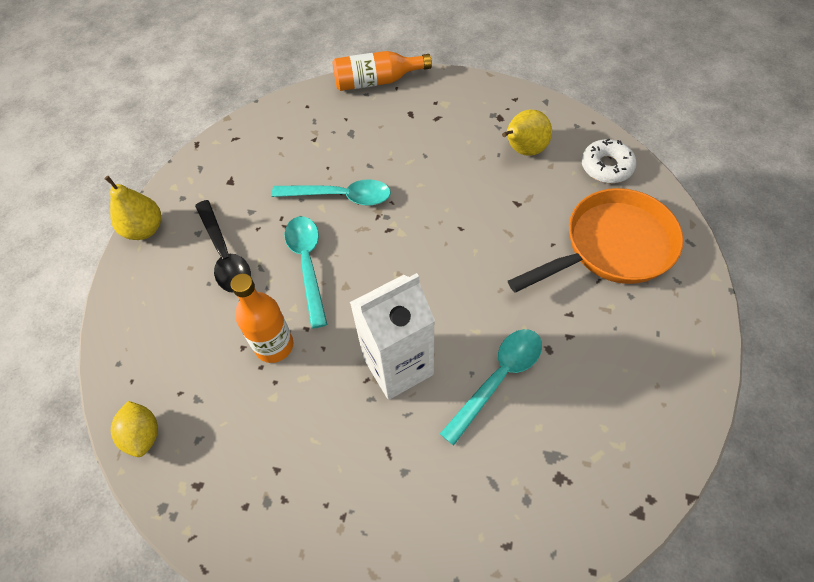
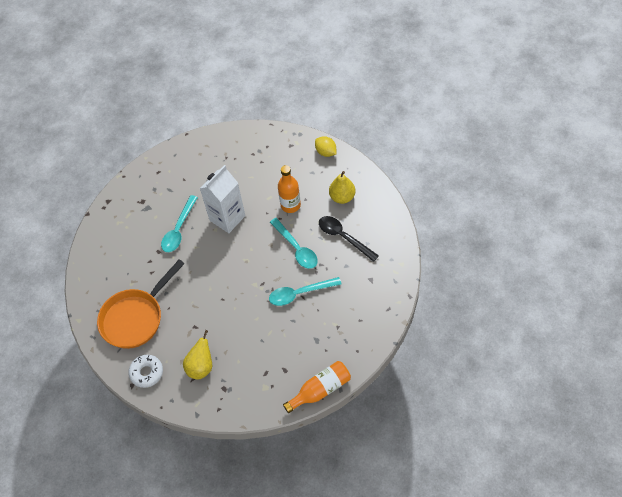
camera: 160 degrees right, 0 degrees up
(144, 229) = (398, 234): yellow pear -> yellow pear (342, 197)

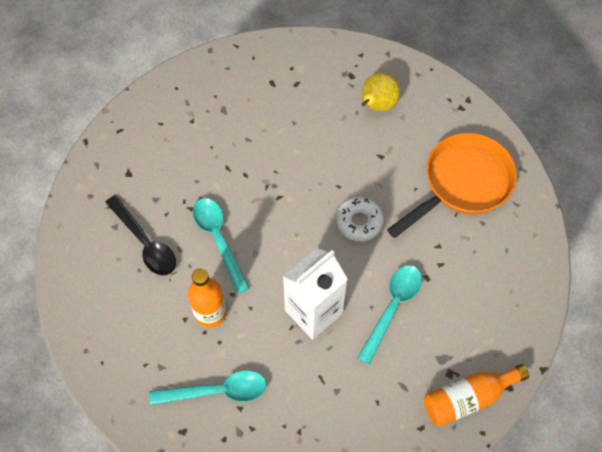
camera: 175 degrees left, 5 degrees up
(146, 373) = (448, 111): white donut -> white donut (359, 222)
(300, 293) = (230, 173): turquoise spoon -> turquoise spoon (217, 391)
(320, 390) = (234, 53): orange bottle -> orange bottle (468, 398)
(326, 152) = (127, 402): yellow lemon -> none
(342, 197) = (126, 310): yellow pear -> none

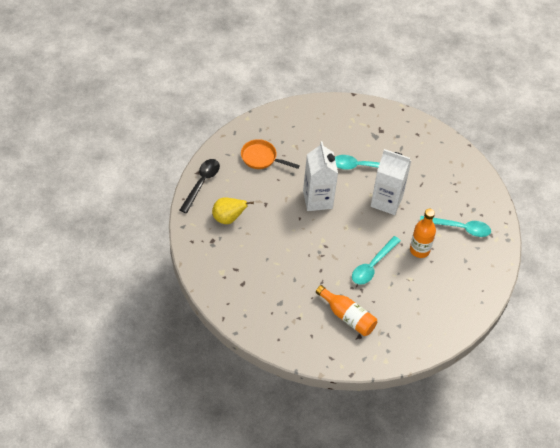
camera: 120 degrees left, 10 degrees down
(145, 242) = (399, 303): black spoon -> black spoon (201, 183)
(217, 391) = (459, 228): turquoise spoon -> turquoise spoon turned 135 degrees clockwise
(359, 222) = (317, 199): white donut -> white carton
(462, 183) = (261, 158): orange pan -> orange pan, size x0.61
(468, 398) = (389, 119): orange bottle -> orange bottle (347, 316)

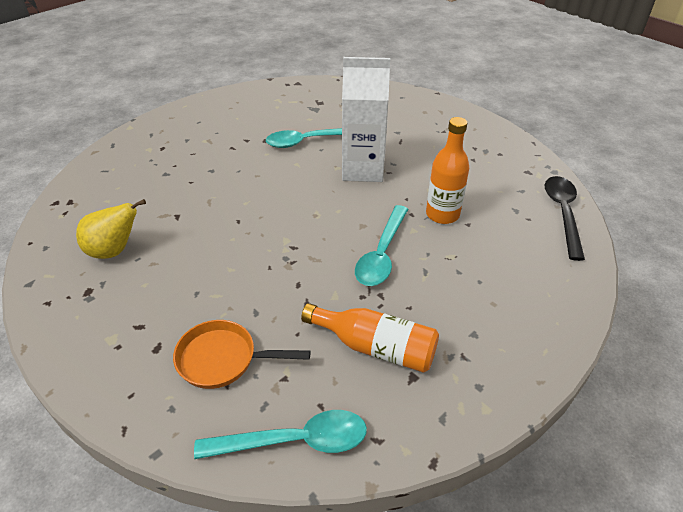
camera: 15 degrees left, 10 degrees down
(201, 183) = (63, 215): black spoon -> black spoon (563, 213)
(261, 158) = (159, 163): orange pan -> orange pan (223, 359)
(317, 199) = (259, 191): white carton -> none
(459, 228) = (482, 175): turquoise spoon -> turquoise spoon (294, 441)

